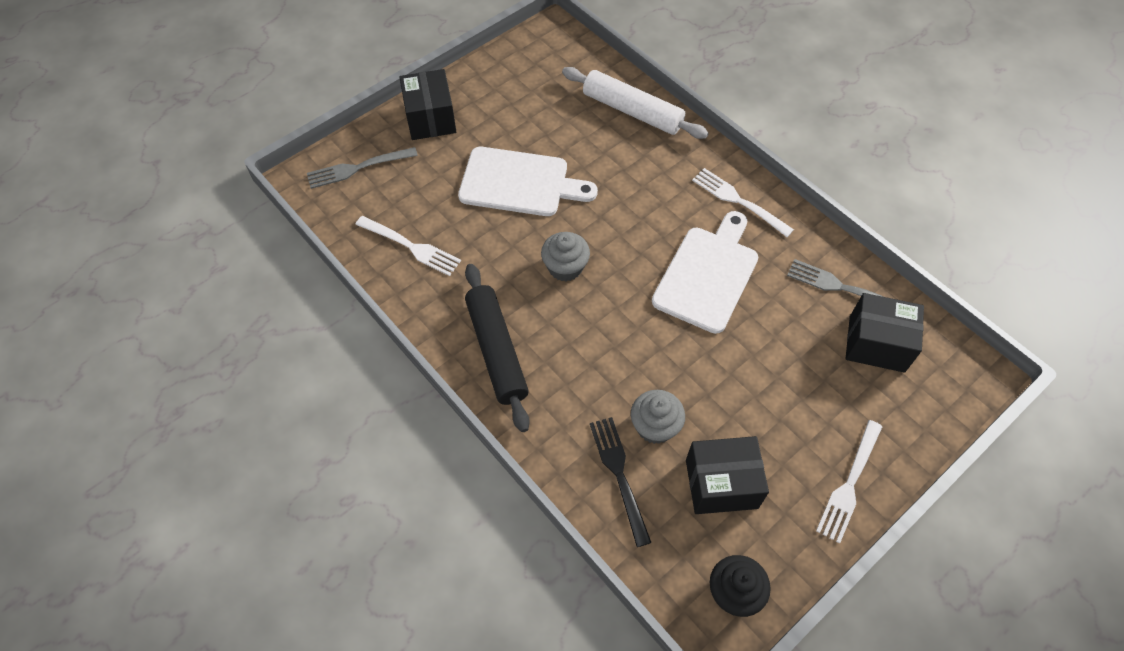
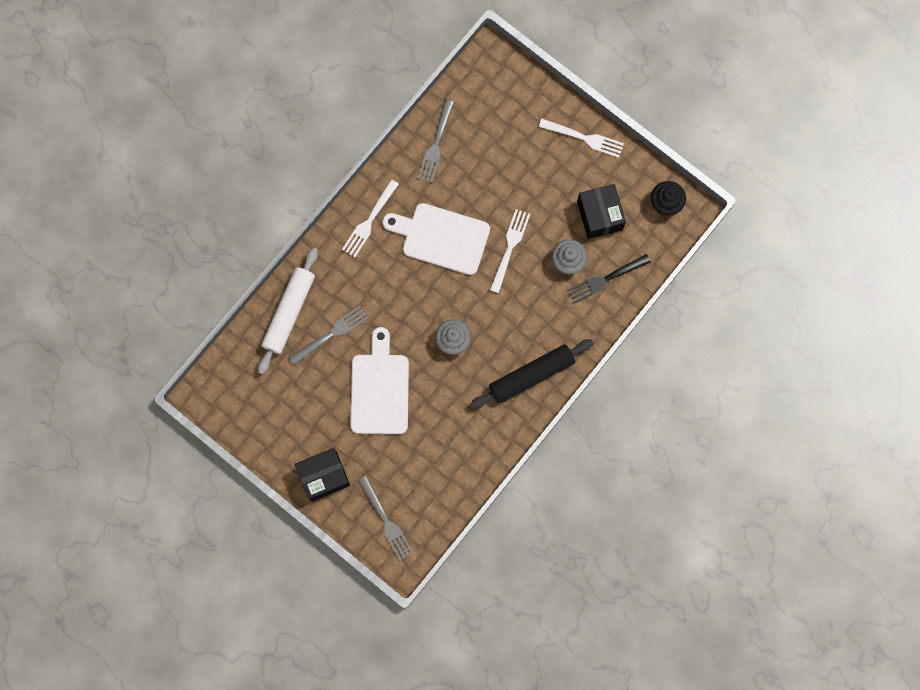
camera: 100 degrees left, 20 degrees up
(411, 246) = (455, 458): white fork -> white fork (510, 247)
(598, 146) = (331, 334): none -> grey fork
(876, 344) = (478, 121): black box -> none

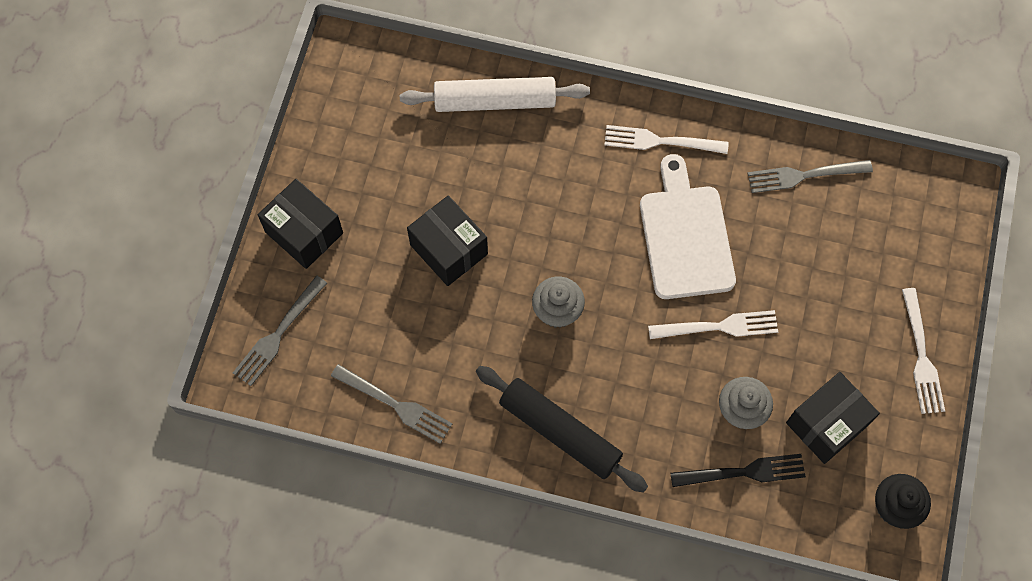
camera: 65 degrees right, 10 degrees down
(331, 334) = (491, 161): grey fork -> grey fork (395, 405)
(380, 389) = (449, 249): white cutting board -> black box
(606, 279) = (743, 472): black fork -> black fork turned 135 degrees clockwise

